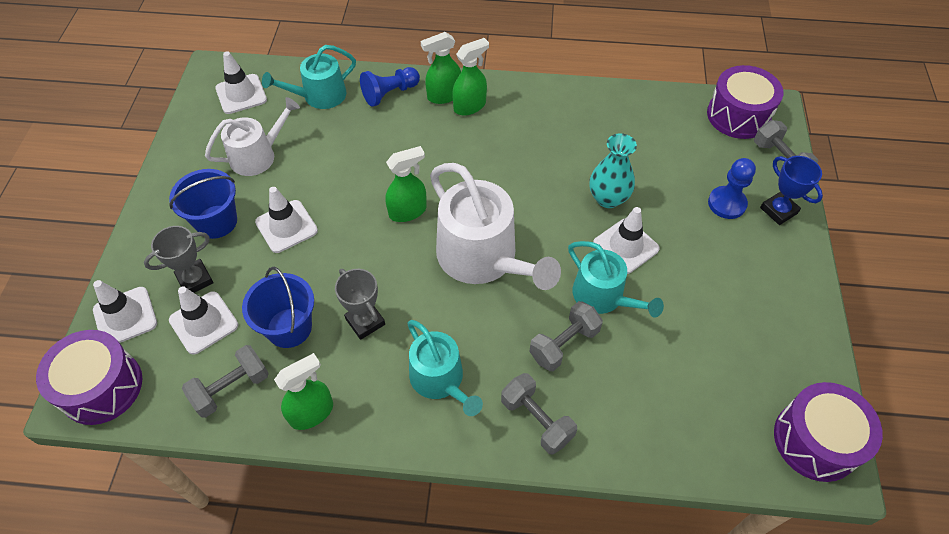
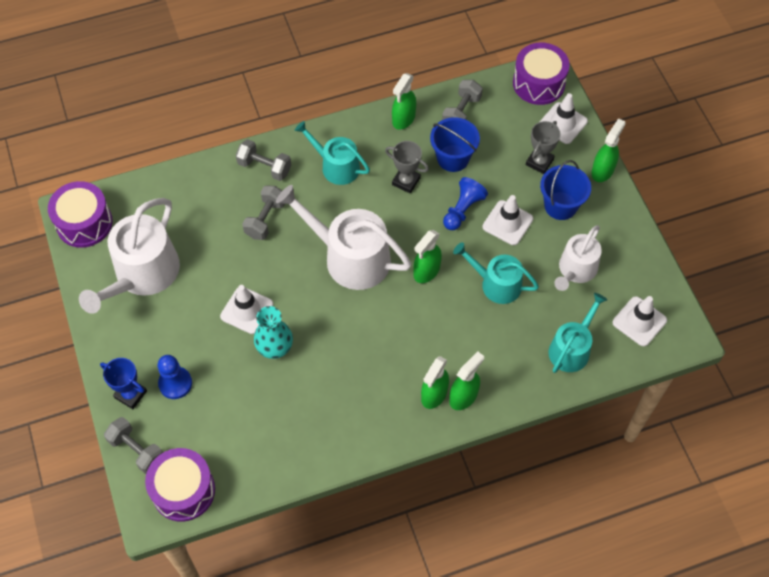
camera: 155 degrees right, 5 degrees up
(137, 241) = (602, 170): none -> green spray bottle
(204, 322) = (510, 139): white traffic cone -> none
(390, 93) = (513, 378): blue pawn -> blue pawn (462, 210)
(603, 296) = (250, 263): turquoise watering can -> turquoise watering can (496, 284)
(743, 335) = (142, 274): none -> white watering can

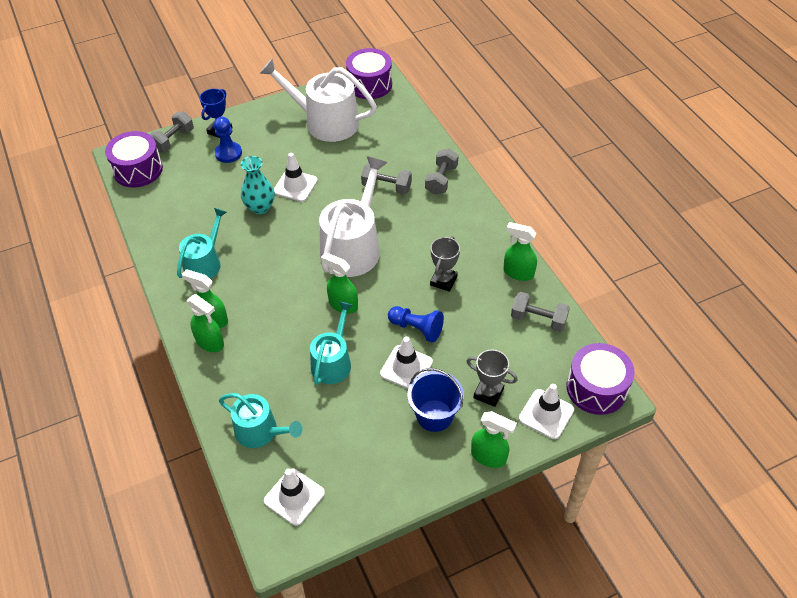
camera: 85 degrees right, 10 degrees down
(336, 166) = (451, 228): turquoise watering can -> turquoise watering can (205, 263)
(453, 158) = (478, 316): blue bucket -> none
(575, 270) = (354, 432): white watering can -> none

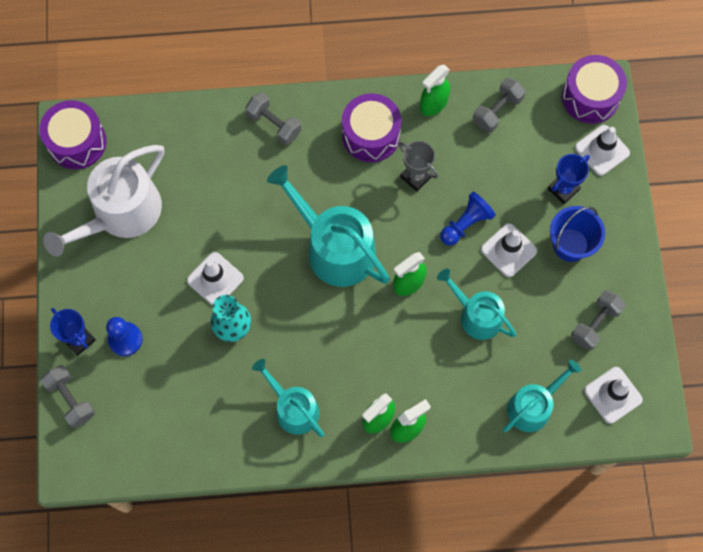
camera: 70 degrees left, 20 degrees up
(138, 170) = (106, 453): purple drum -> purple drum (371, 135)
(353, 247) = (334, 247): white watering can -> turquoise watering can
(386, 187) = (260, 183): grey dumbbell -> grey dumbbell (595, 324)
(488, 393) = (563, 189): grey trophy -> blue trophy
(489, 456) = (628, 215): green spray bottle -> none

